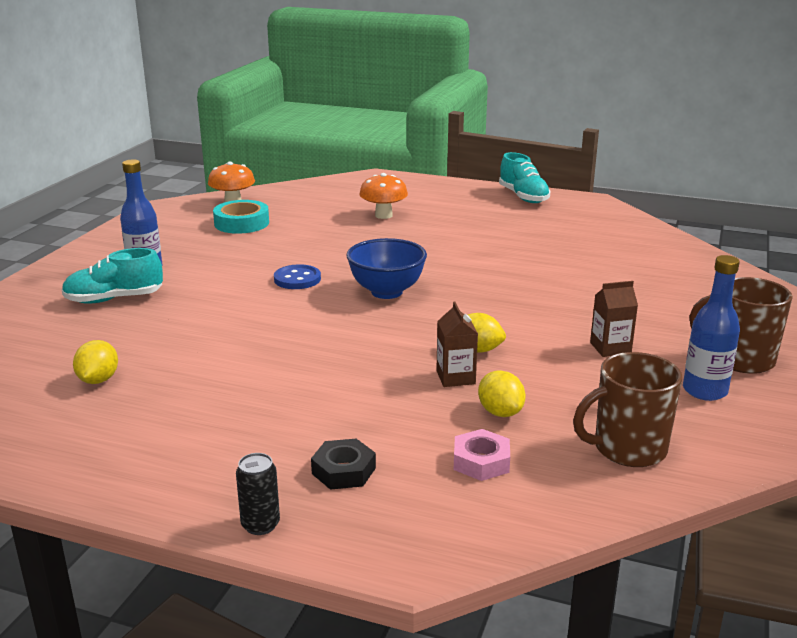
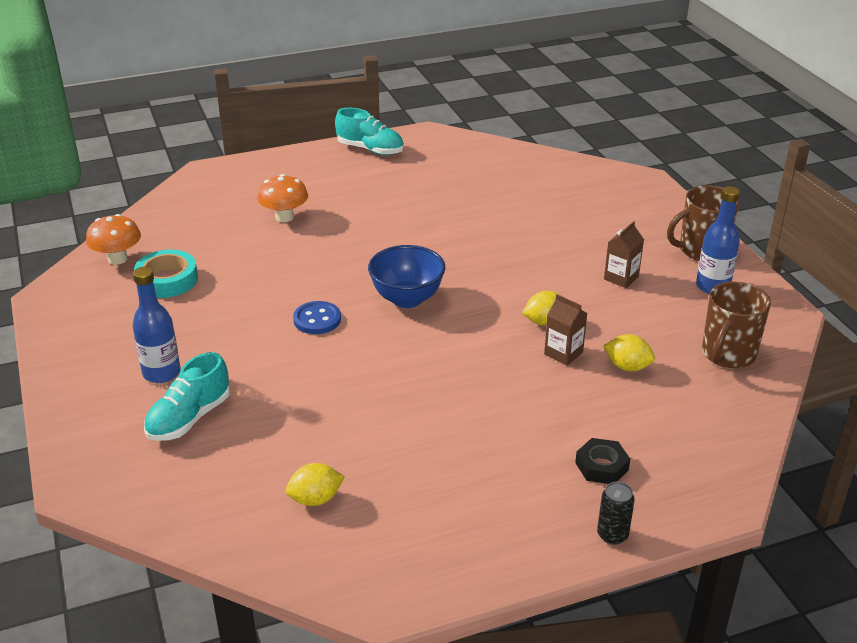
camera: 40 degrees left, 10 degrees up
(98, 380) = (315, 499): yellow lemon -> yellow lemon turned 75 degrees counterclockwise
(481, 461) = (666, 410): pink nut -> none

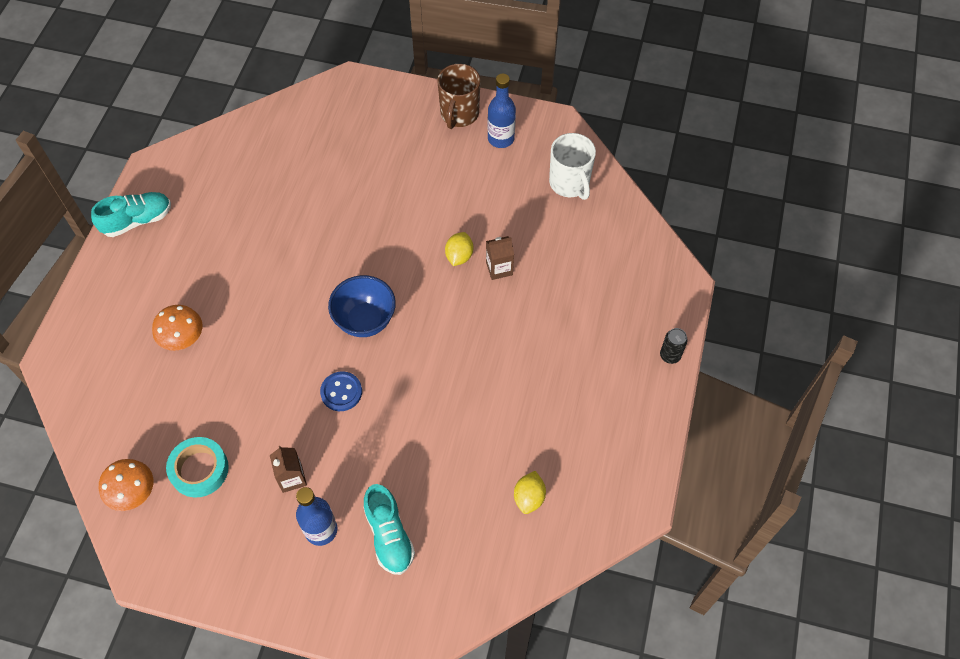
camera: 55 degrees left, 25 degrees up
(601, 466) = (614, 321): black nut -> none
(621, 278) = (450, 180): brown carton -> brown carton (292, 478)
(627, 367) = (539, 243): yellow lemon -> none
(727, 354) = (570, 183): brown mug -> white mug

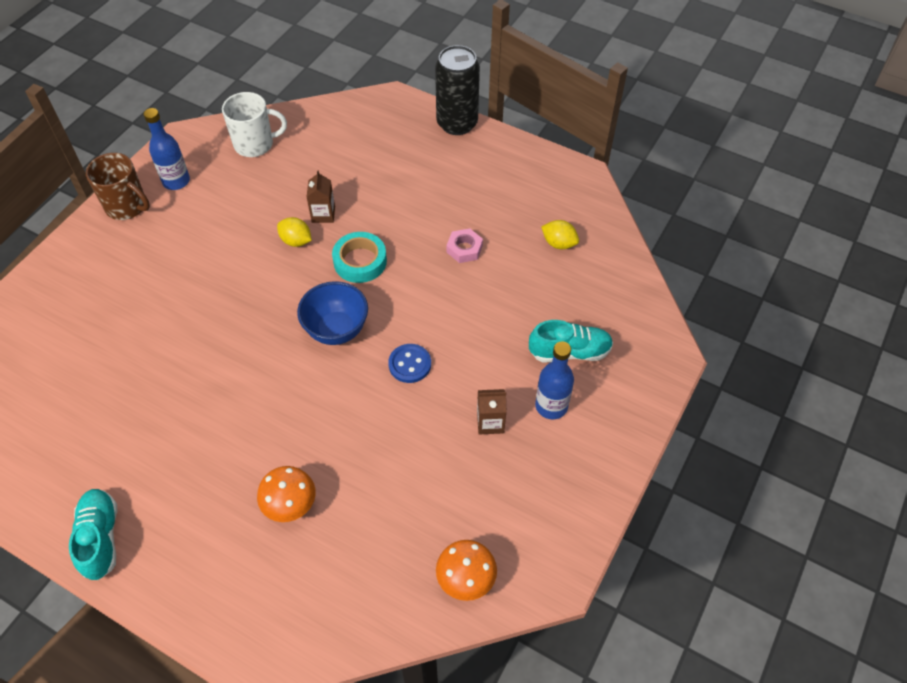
camera: 75 degrees left, 5 degrees down
(199, 469) = (456, 508): turquoise tape -> turquoise tape (360, 261)
(493, 406) = (464, 249): none -> pink nut
(670, 355) = (457, 123): black can -> black can, size x2.22

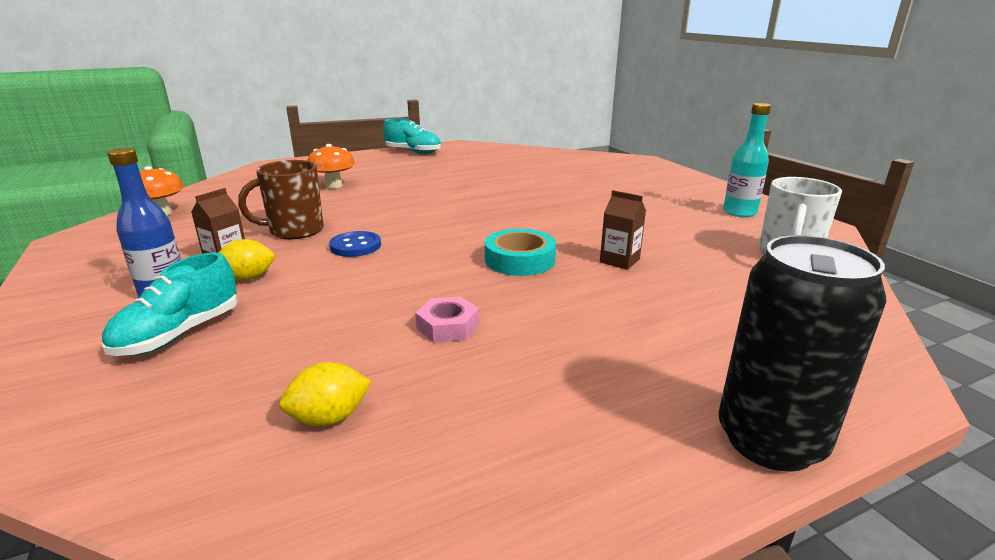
camera: 125 degrees right, 30 degrees down
(127, 206) = (714, 193): brown mug -> brown mug (295, 231)
(176, 181) = (739, 212): blue bottle -> turquoise bottle
(296, 241) = (591, 239): yellow lemon -> yellow lemon (248, 278)
(336, 330) = (449, 229): blue bowl -> none

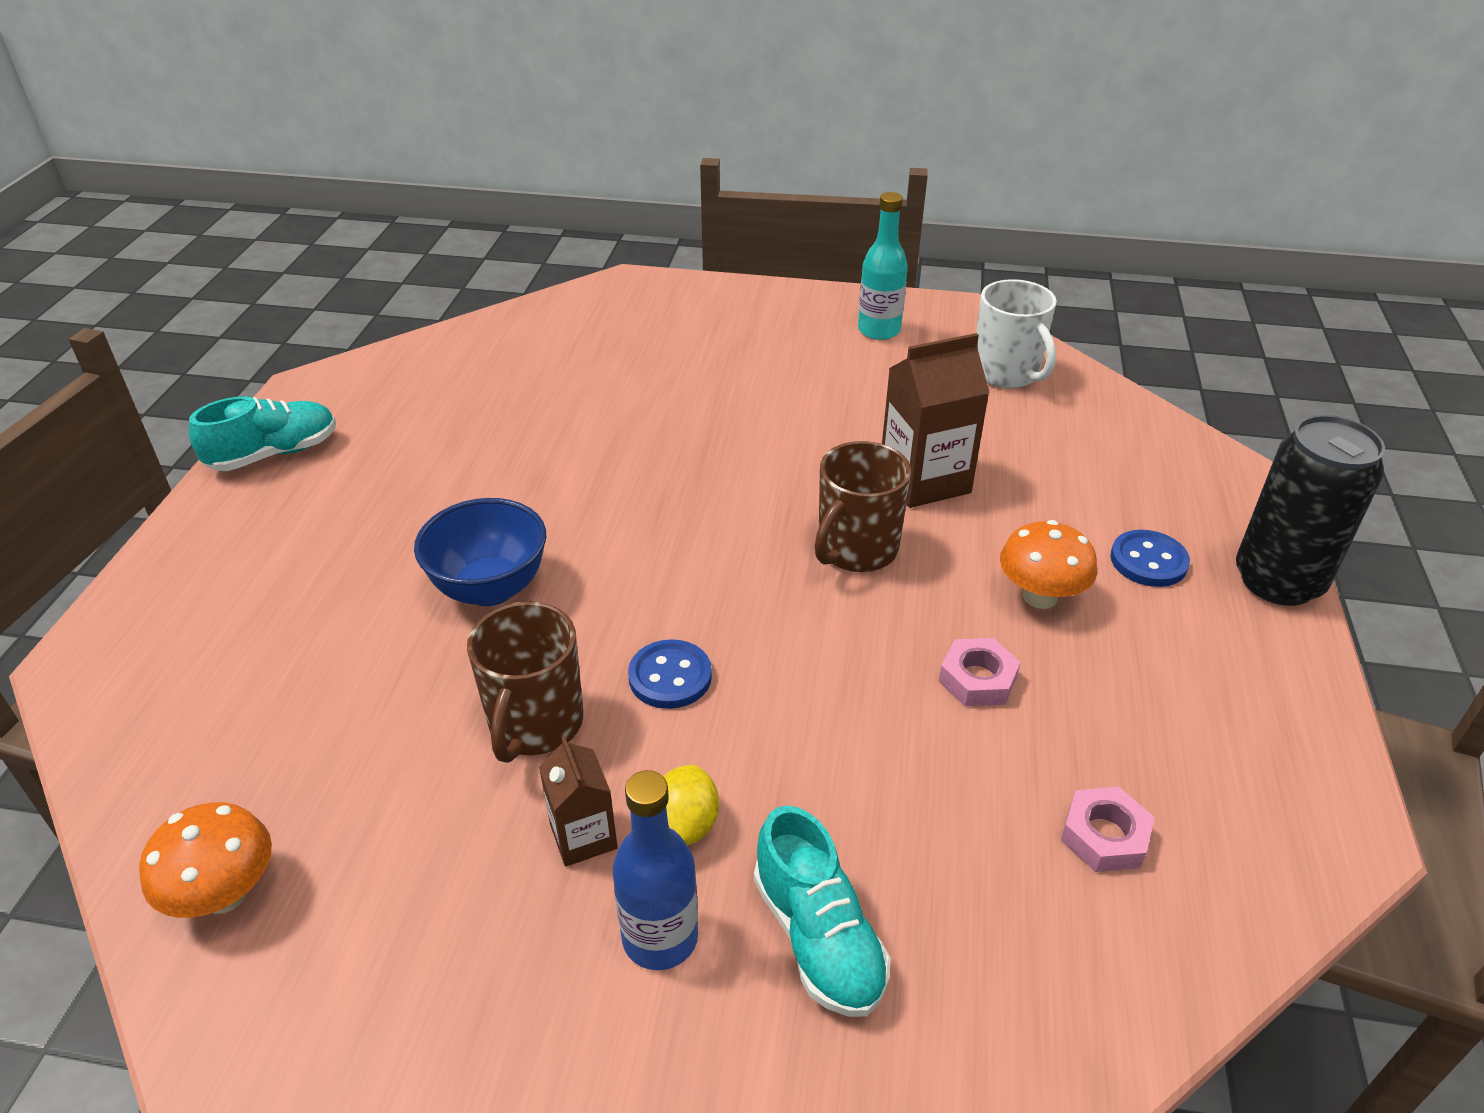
camera: 55 degrees left, 15 degrees up
(329, 418) = (1104, 836): yellow lemon -> pink nut
(334, 186) = (350, 613): orange mushroom -> orange mushroom (1040, 596)
(376, 200) = (490, 588): none -> blue bowl
(520, 260) = (856, 550): turquoise tape -> brown mug
(619, 261) = (924, 480): brown carton -> brown carton, size x1.75
(678, 361) = (1148, 561): none -> blue button

